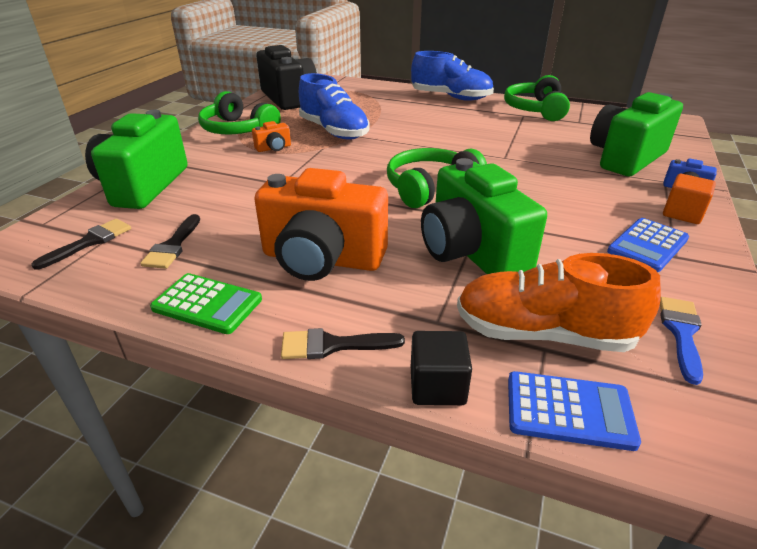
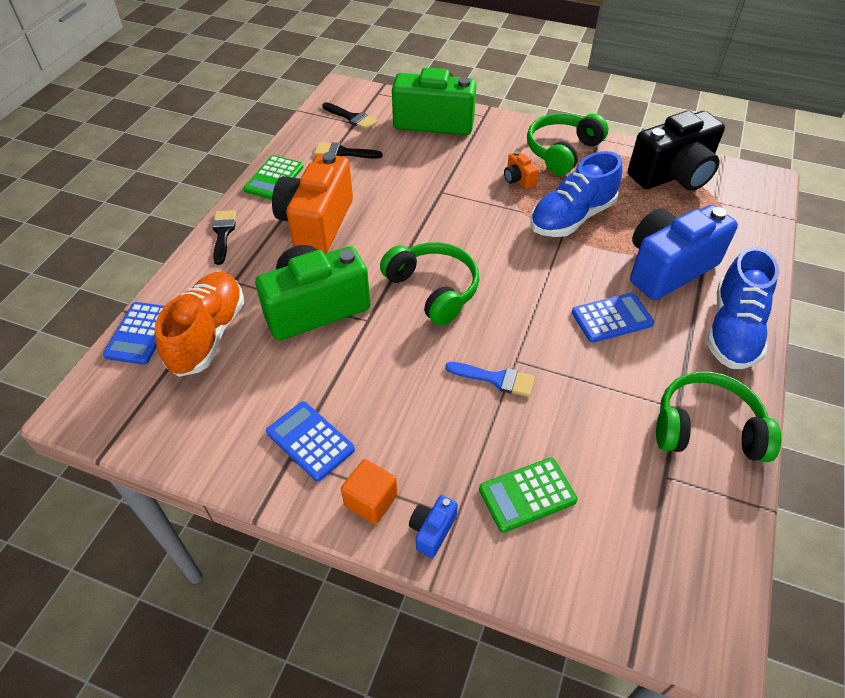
camera: 90 degrees right, 15 degrees up
(394, 107) = (667, 268): none -> blue camera
(437, 386) = (177, 277): black cube -> none
(449, 126) = (612, 318): none -> blue calculator
(625, 158) = (527, 495): green camera -> green calculator
(681, 333) = (188, 418): blue brush -> blue brush (496, 379)

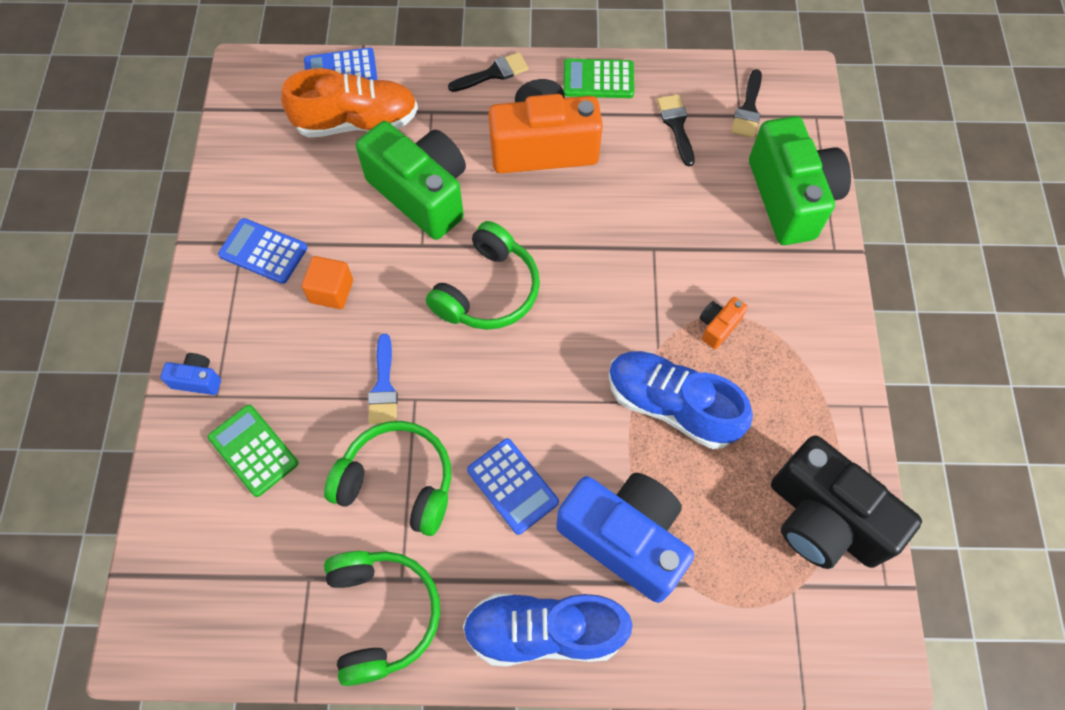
camera: 70 degrees right, 15 degrees up
(310, 441) = (263, 251): blue calculator -> blue calculator turned 90 degrees counterclockwise
(370, 500) = (215, 321): orange cube -> orange cube (331, 291)
(562, 151) = (805, 365): green headphones -> green headphones (397, 483)

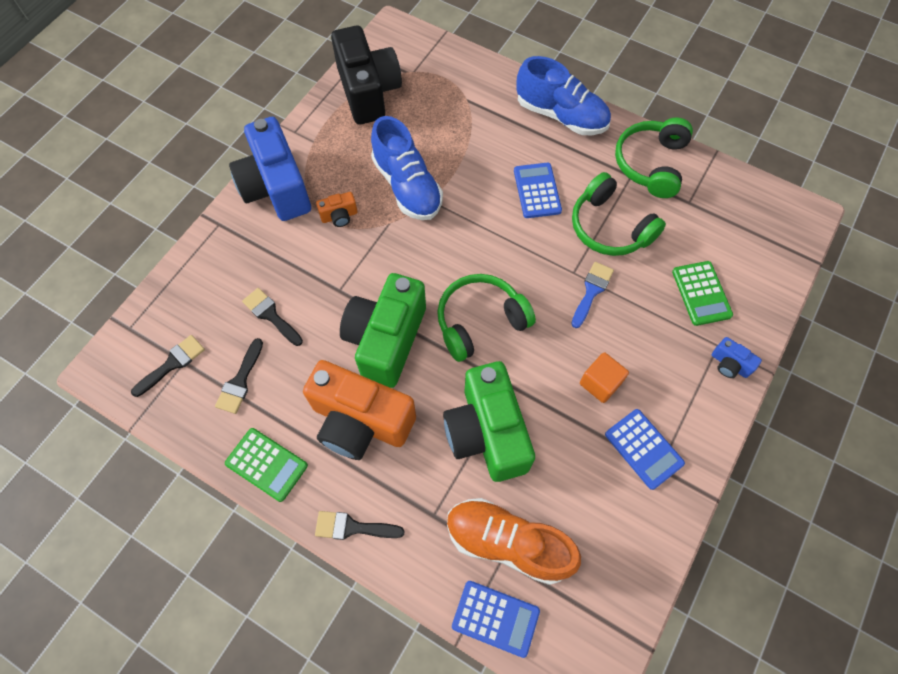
camera: 150 degrees left, 0 degrees up
(625, 538) = (486, 134): blue camera -> blue camera (276, 188)
(699, 191) = (271, 315): none -> black brush
(790, 198) = (211, 275): green camera -> green camera (386, 340)

